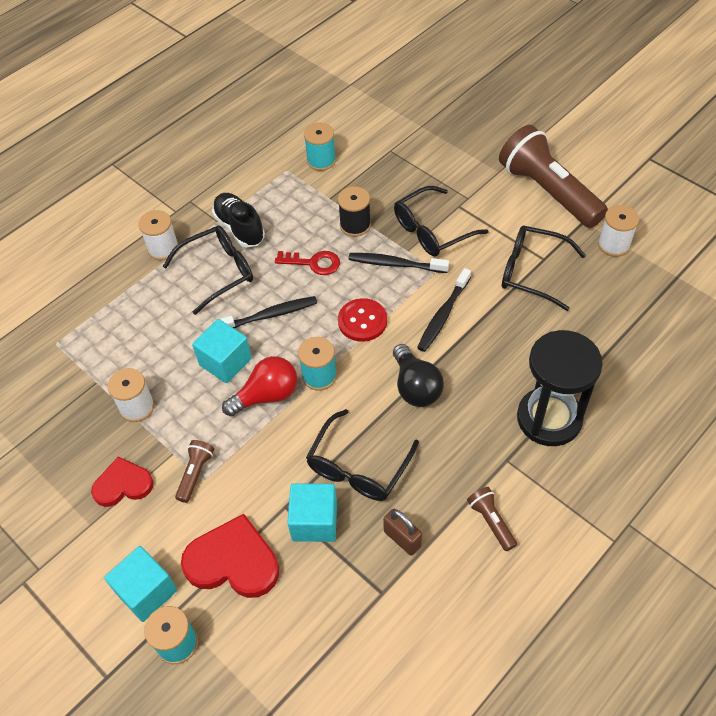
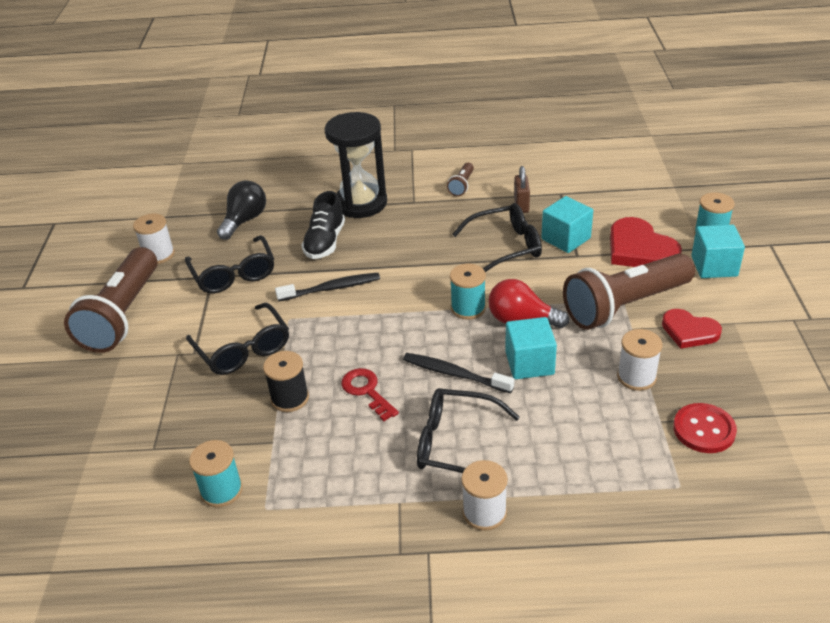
camera: 135 degrees left, 15 degrees down
(195, 474) = (625, 306): brown flashlight -> brown flashlight, size x2.37
(239, 228) = (387, 476): black shoe -> black shoe (325, 242)
(362, 321) = (390, 322): red button -> red button (704, 430)
(395, 264) = (309, 344): black toothbrush -> none
(415, 387) = (412, 262): black light bulb -> black light bulb (244, 220)
(433, 230) = (242, 348): black glasses -> black glasses turned 45 degrees clockwise

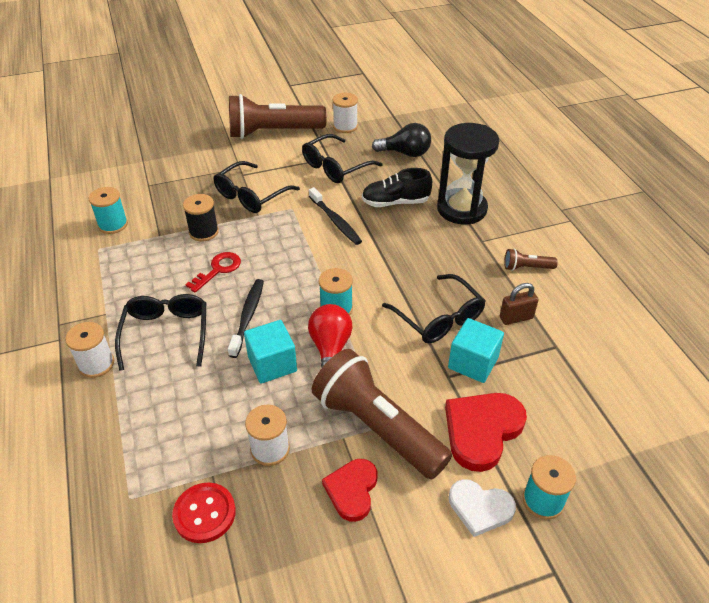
camera: 70 degrees right, 5 degrees up
(714, 266) = (480, 508): turquoise cube -> white heart

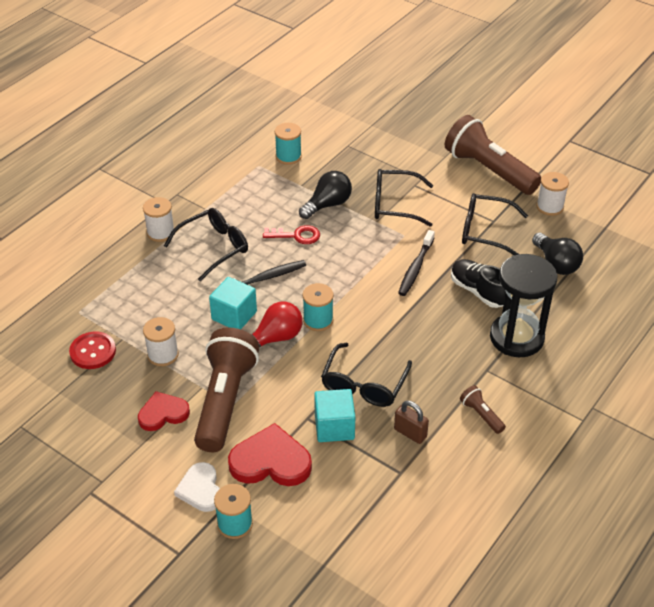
camera: 55 degrees right, 0 degrees up
(204, 232) = (327, 205): black spool -> black light bulb

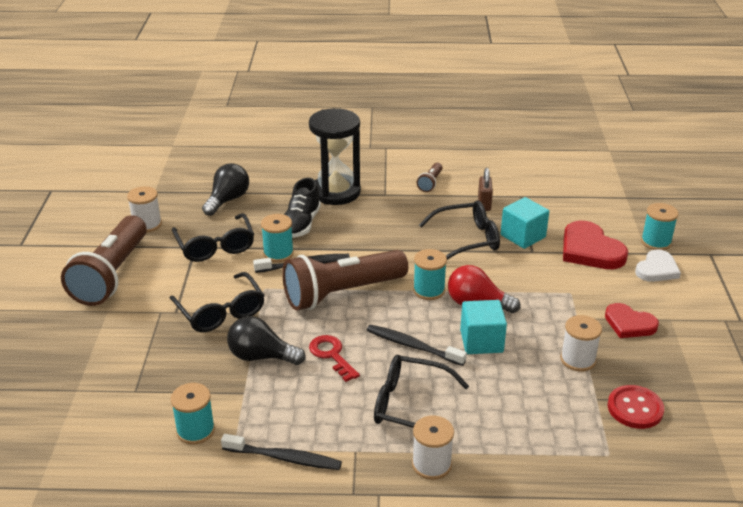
camera: 125 degrees left, 10 degrees down
(225, 400) = (572, 298): brown flashlight -> brown flashlight (342, 293)
(230, 180) = (284, 458): none -> black toothbrush
(445, 260) = (278, 253): none -> turquoise spool

